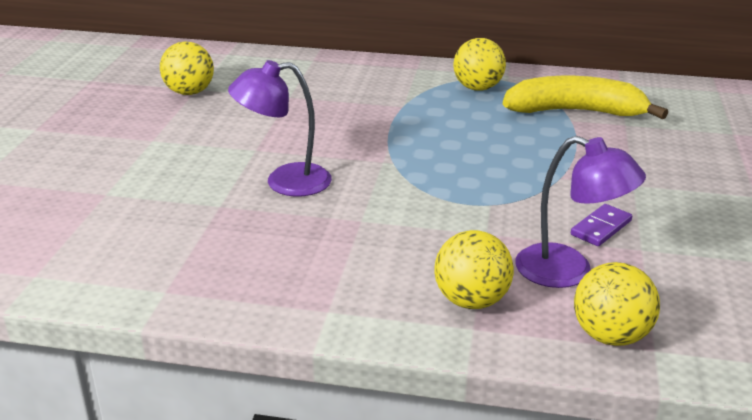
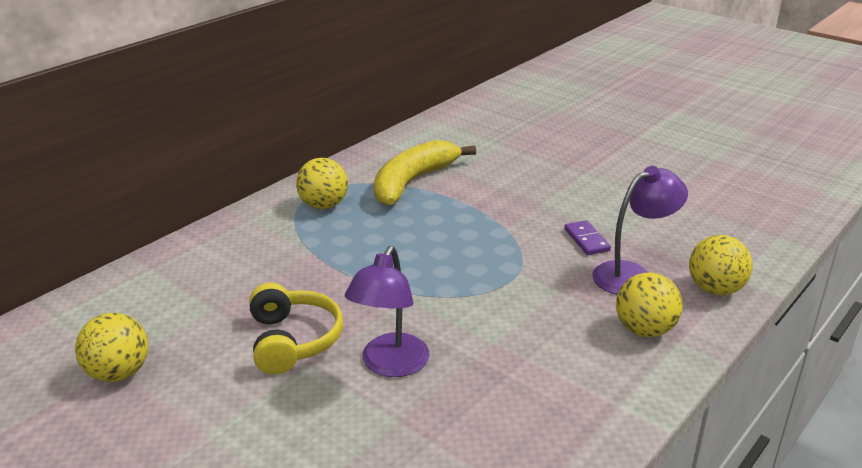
camera: 60 degrees left, 0 degrees up
(279, 135) = (293, 340): none -> yellow headphones

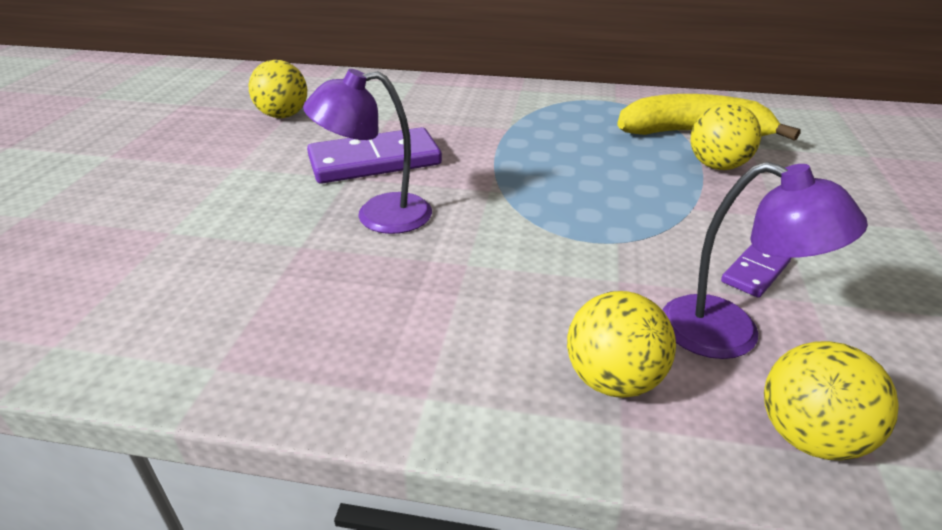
camera: 60 degrees right, 5 degrees up
(293, 340) = (375, 161): yellow headphones -> purple domino
(323, 205) = (585, 109): yellow ball -> yellow ball (717, 166)

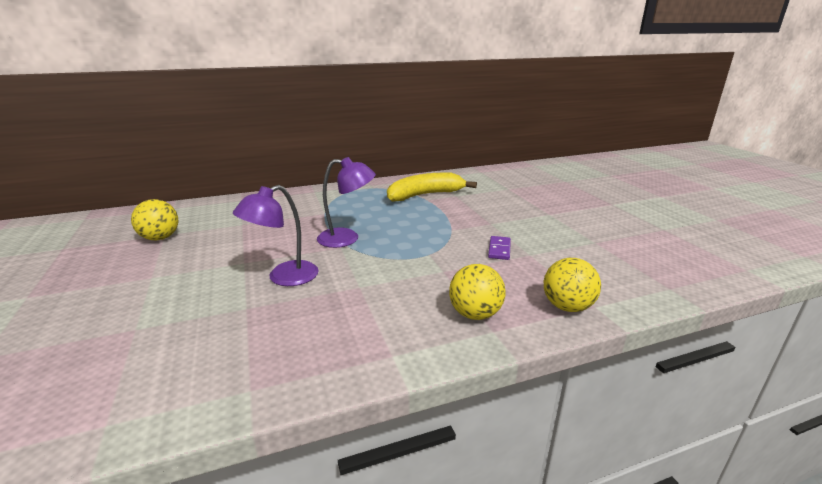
camera: 30 degrees left, 10 degrees down
(375, 161) = (254, 249): purple domino -> none
(717, 166) = (448, 208): yellow ball -> none
(730, 334) = (508, 278): purple lamp -> purple lamp (347, 238)

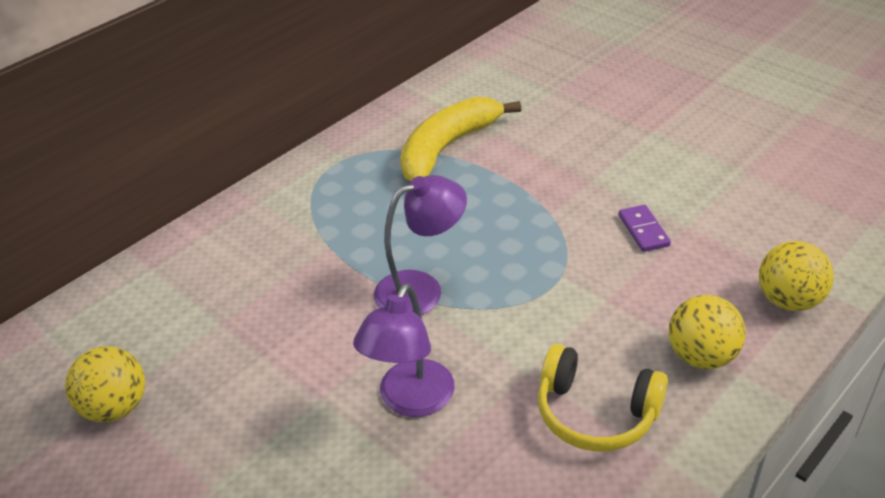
camera: 25 degrees left, 15 degrees up
(376, 317) = (596, 413): none -> yellow headphones

